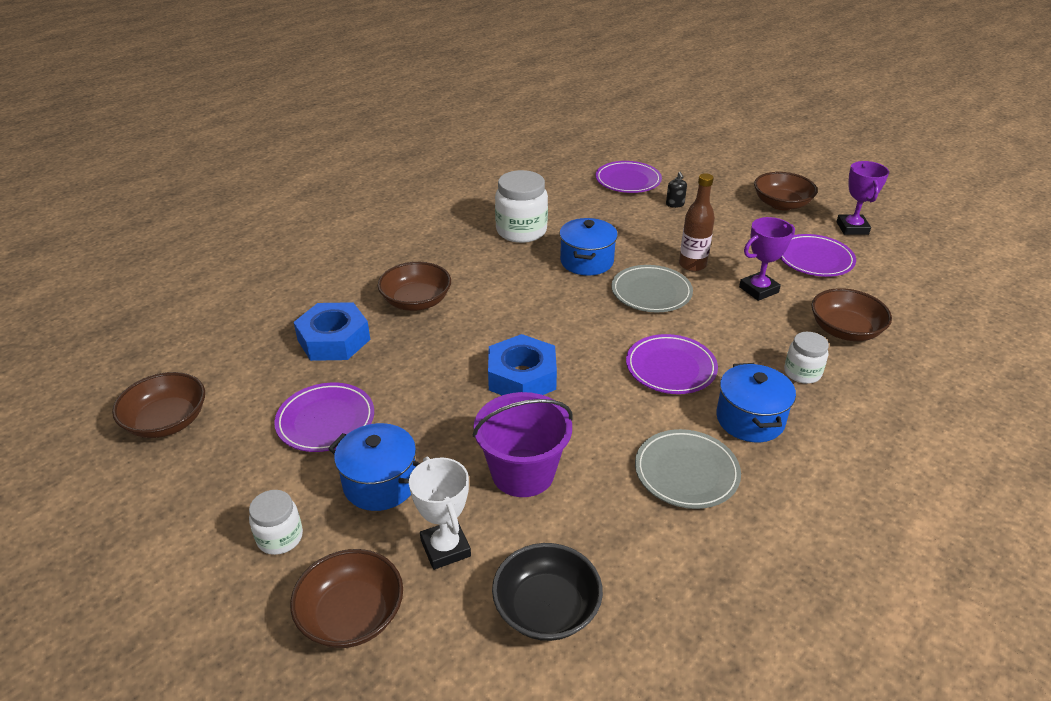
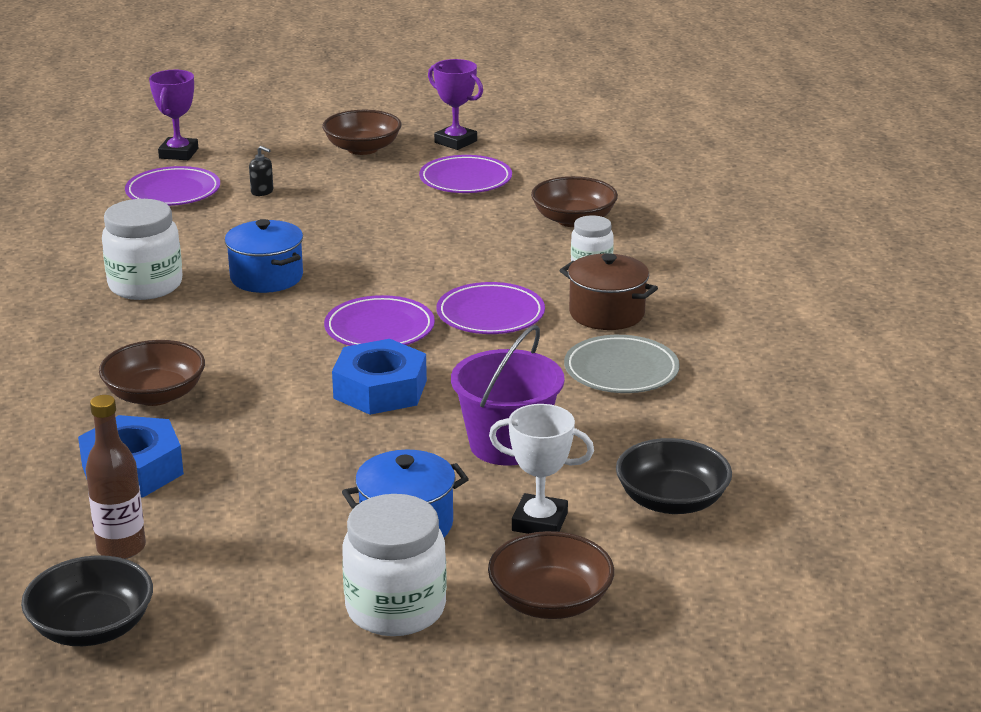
camera: 50 degrees left, 10 degrees down
(167, 421) = (92, 627): brown bowl -> black bowl
(280, 537) = (395, 609): white jar -> white jar, size x1.74
(326, 421) = (263, 523): purple plate -> purple plate (379, 329)
(651, 292) = (374, 271): grey plate -> none
(692, 265) = (371, 233): brown bottle -> brown bottle (121, 548)
(750, 419) = (607, 313): blue pot -> brown pot
(758, 290) = (460, 224): purple trophy -> purple trophy (178, 153)

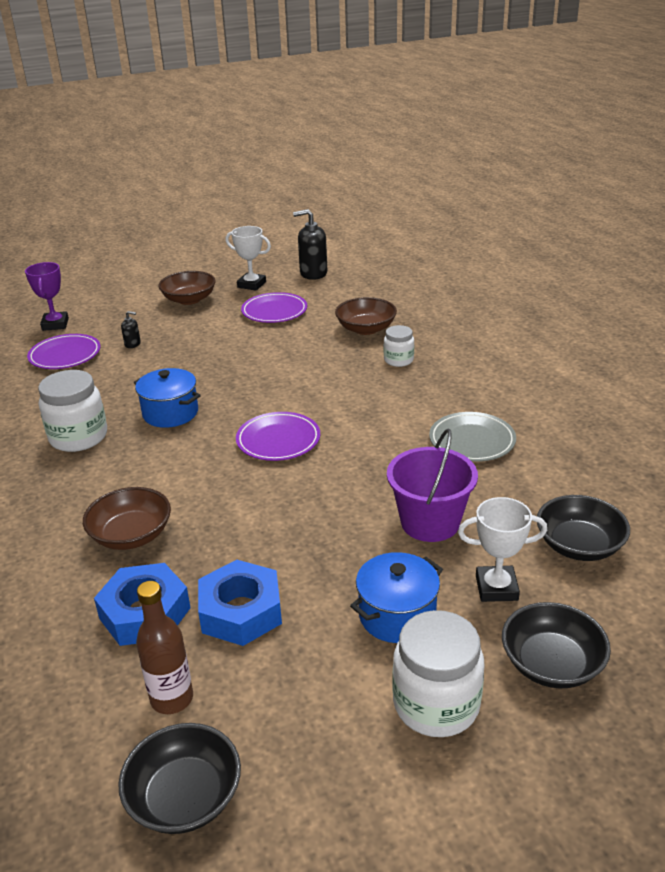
camera: 15 degrees left, 5 degrees up
(380, 389) = (307, 493): blue nut -> blue nut (241, 611)
(455, 142) = (251, 285): purple trophy -> white trophy
(490, 314) = (352, 413): purple plate -> none
(548, 139) = (313, 273): none -> black soap dispenser
(550, 601) = (551, 664): brown bowl -> black bowl
(607, 313) = (433, 397): brown pot -> none

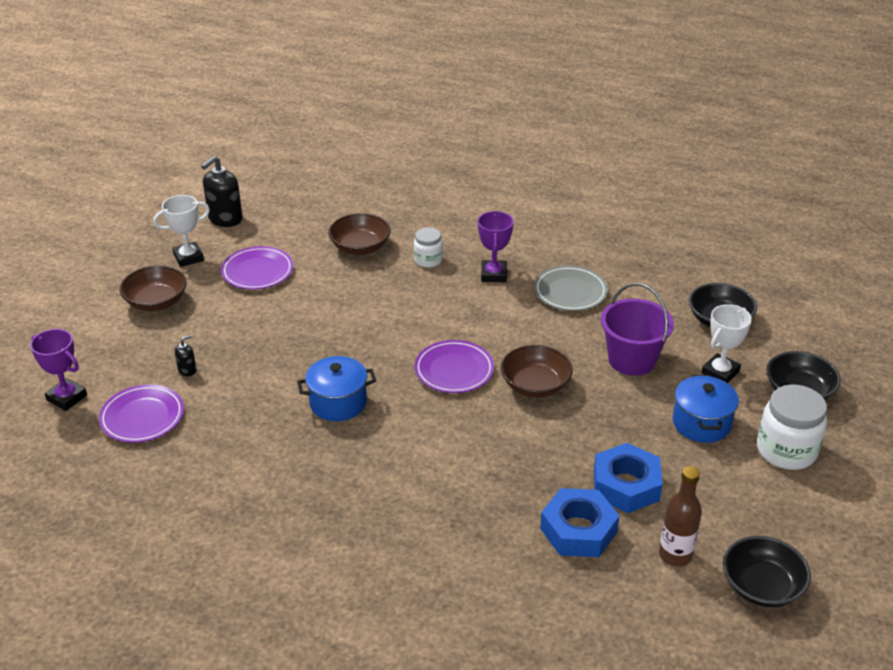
camera: 50 degrees left, 5 degrees up
(78, 437) = (303, 468): white jar -> none
(131, 535) = (480, 498): brown bowl -> brown bowl (535, 385)
(430, 395) = (493, 274): none -> purple trophy

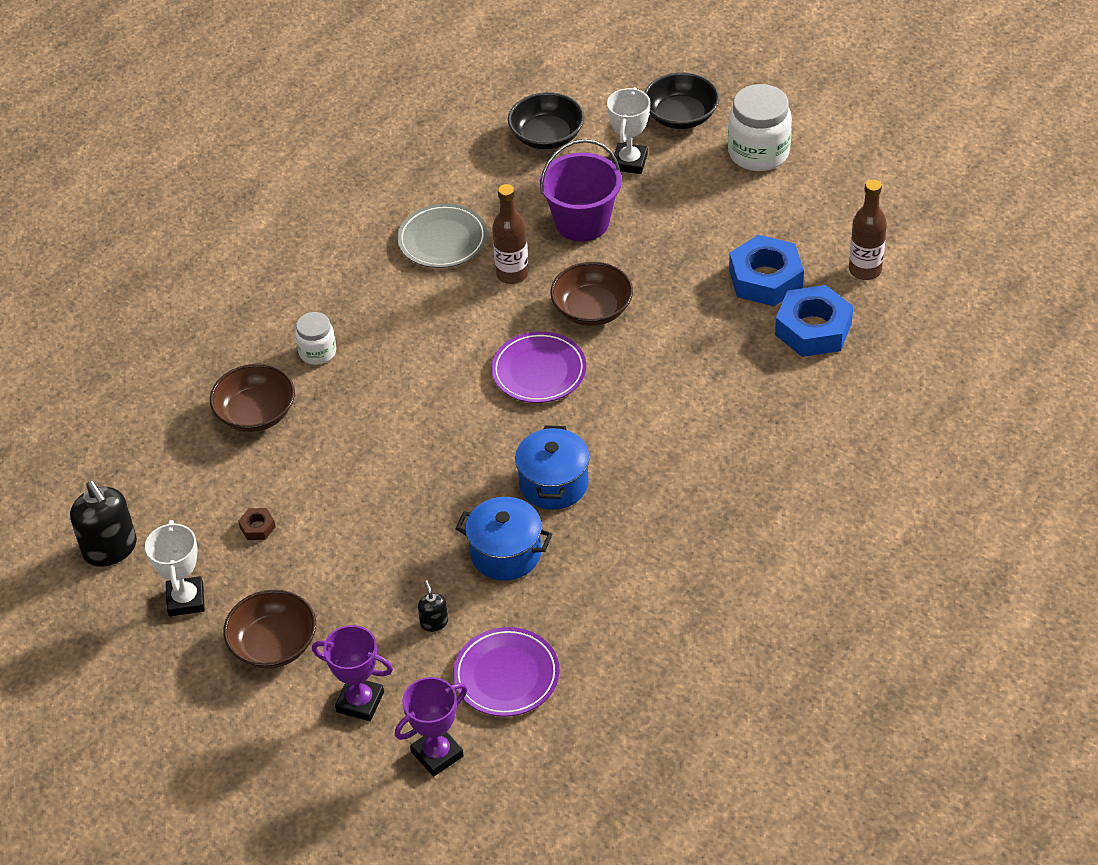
camera: 70 degrees left, 10 degrees up
(257, 271) = (257, 527): purple plate -> brown nut
(493, 274) = (377, 298): purple trophy -> purple trophy (360, 702)
(552, 334) = (512, 274): none -> brown bottle
(701, 423) = (699, 199): blue pot -> blue pot (505, 553)
(720, 372) = (629, 162): white trophy -> white trophy turned 45 degrees clockwise
(761, 586) = (918, 225): black bowl -> none

